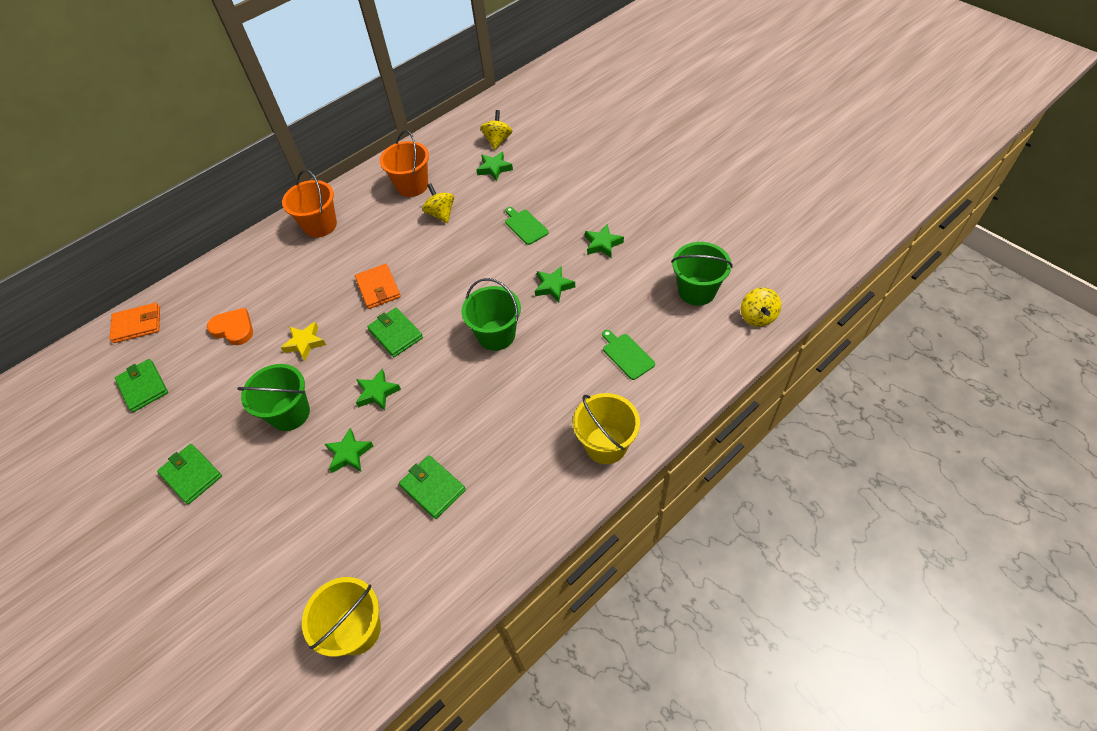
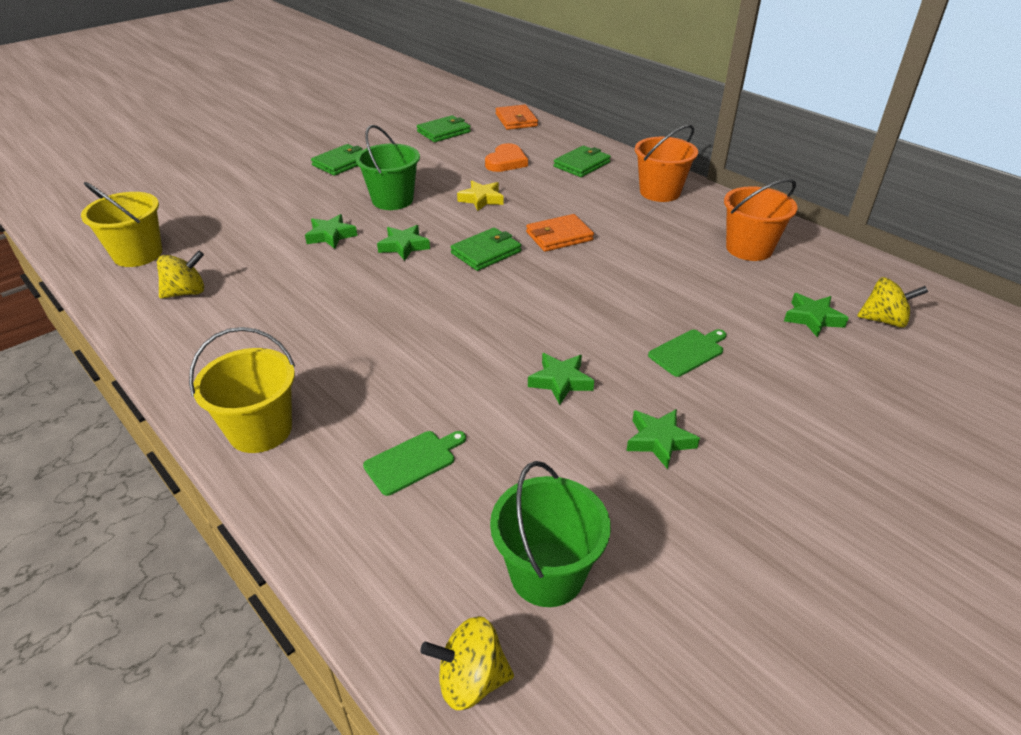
camera: 85 degrees right, 15 degrees down
(433, 488) = (265, 289): green wallet -> green wallet (582, 164)
(441, 214) = (698, 274): yellow spinning top -> yellow spinning top (186, 292)
(496, 335) = (473, 328): green bucket -> none

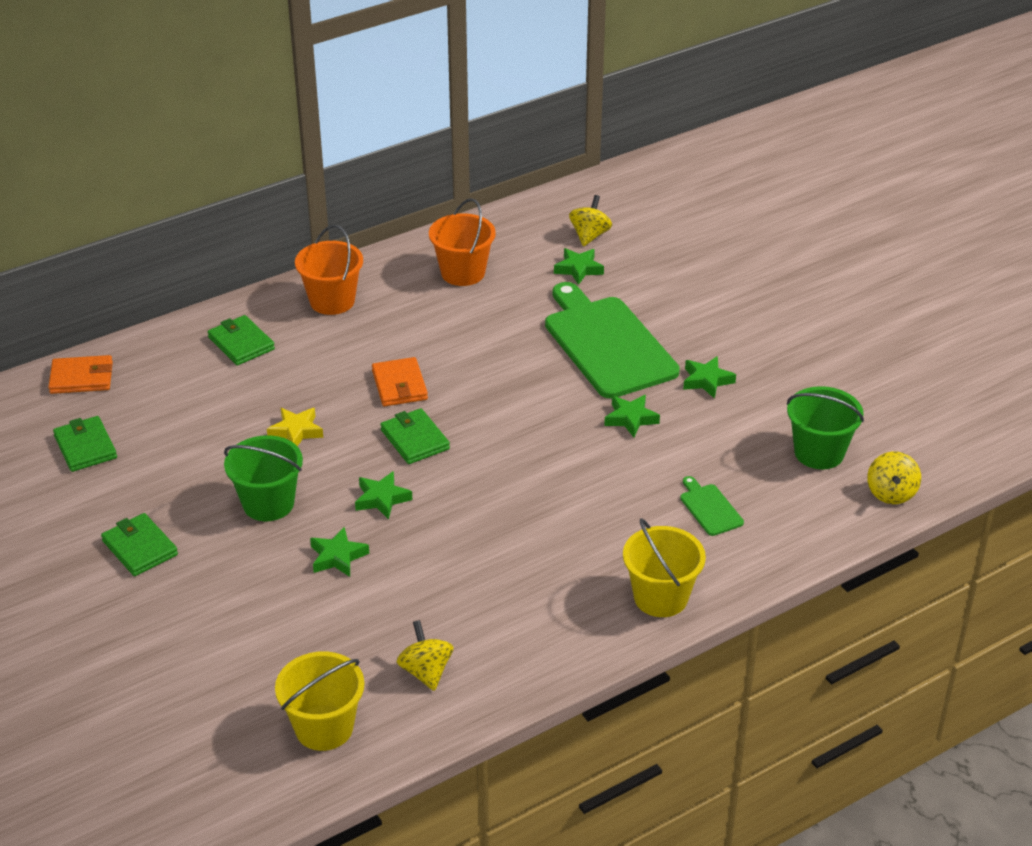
camera: 80 degrees left, 0 degrees up
(506, 162) = (206, 401): orange heart -> none
(688, 352) = (607, 343): green cutting board -> green cutting board, size x2.39

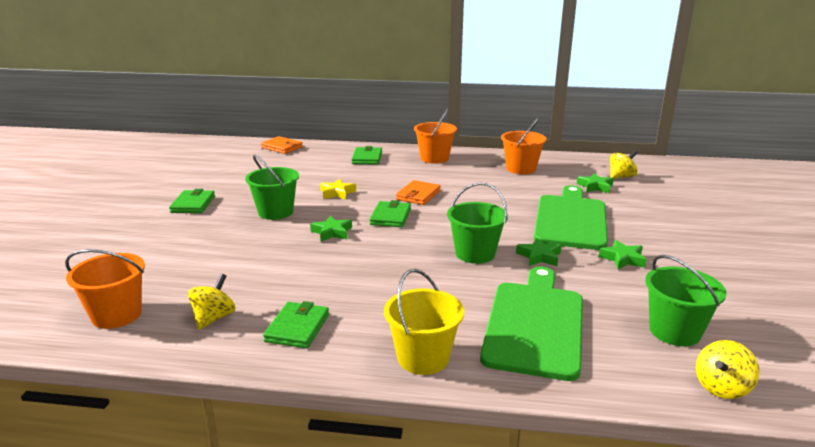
camera: 40 degrees right, 15 degrees down
(85, 447) = (241, 166): green wallet -> green wallet (297, 328)
(324, 728) = (116, 315): yellow bucket -> orange bucket
(338, 557) = (267, 245): green star -> none
(567, 448) = (475, 254): none -> green bucket
(709, 508) = (535, 324): green cutting board -> green cutting board, size x2.39

